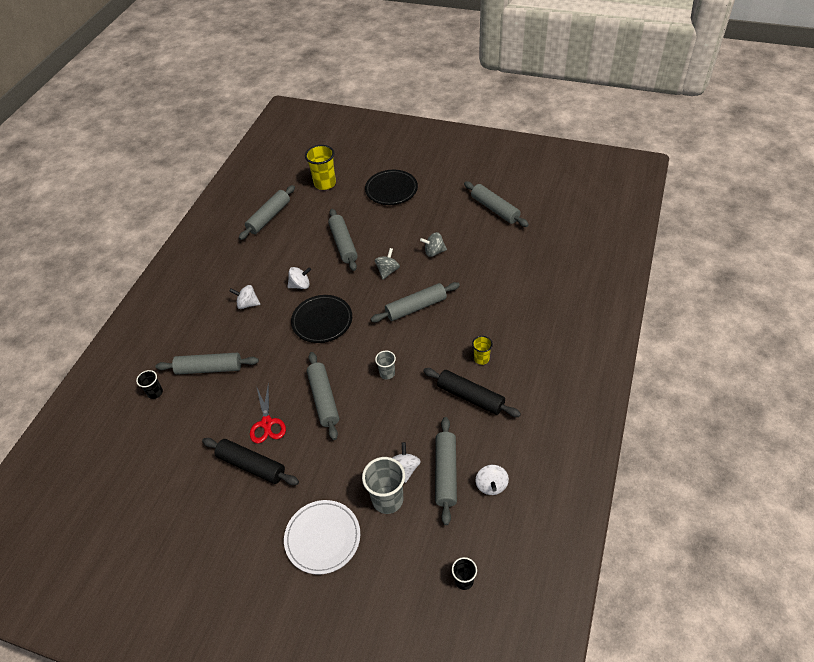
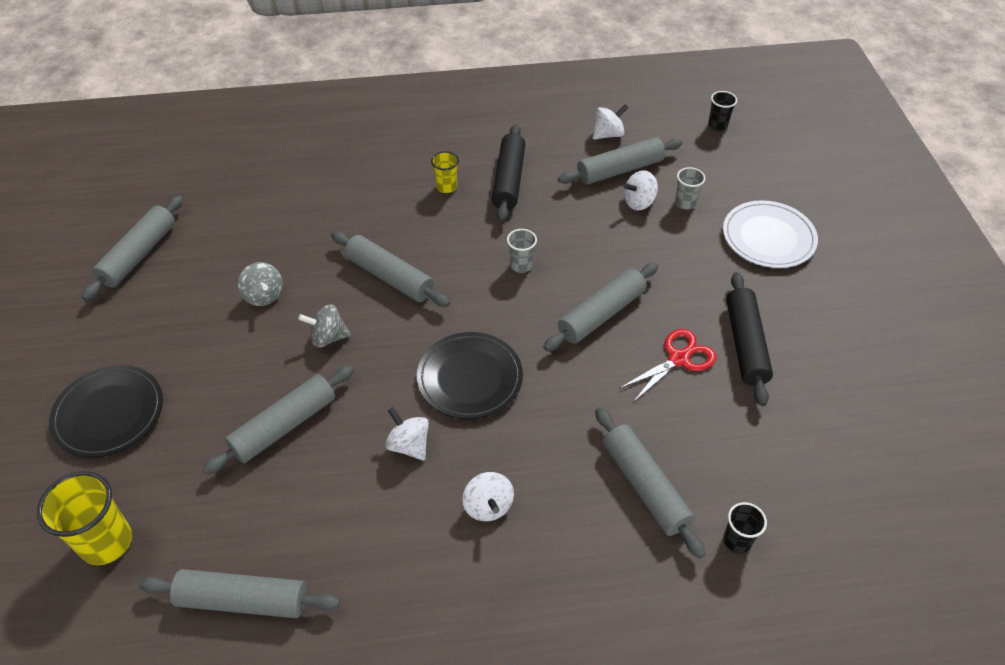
camera: 120 degrees left, 0 degrees up
(387, 500) = (685, 203): grey cup -> grey cup, size x0.56

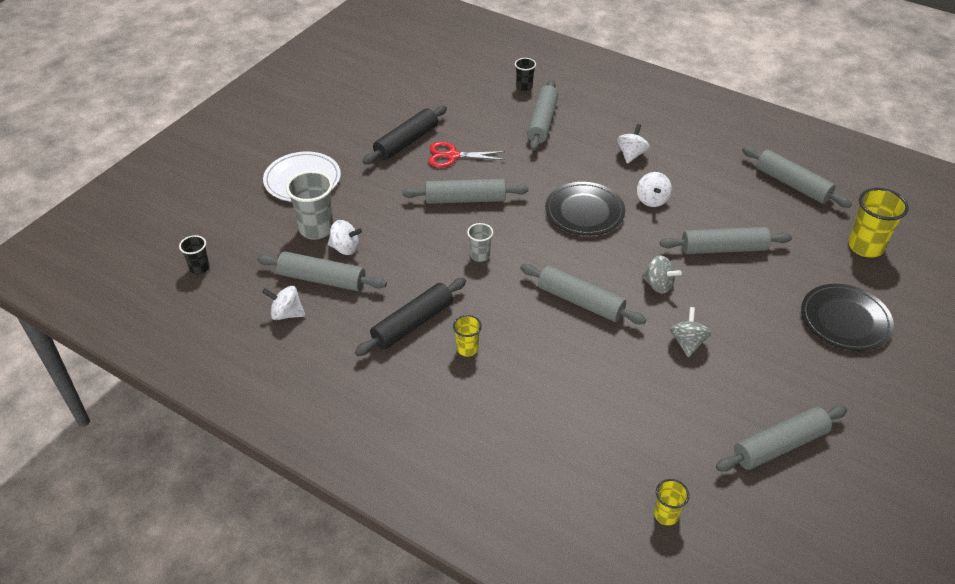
camera: 140 degrees left, 5 degrees down
(209, 166) = (666, 515): none -> yellow cup
(389, 277) = (580, 301): grey rolling pin -> grey rolling pin turned 45 degrees counterclockwise
(685, 203) = (316, 229): grey cup -> grey cup, size x1.80

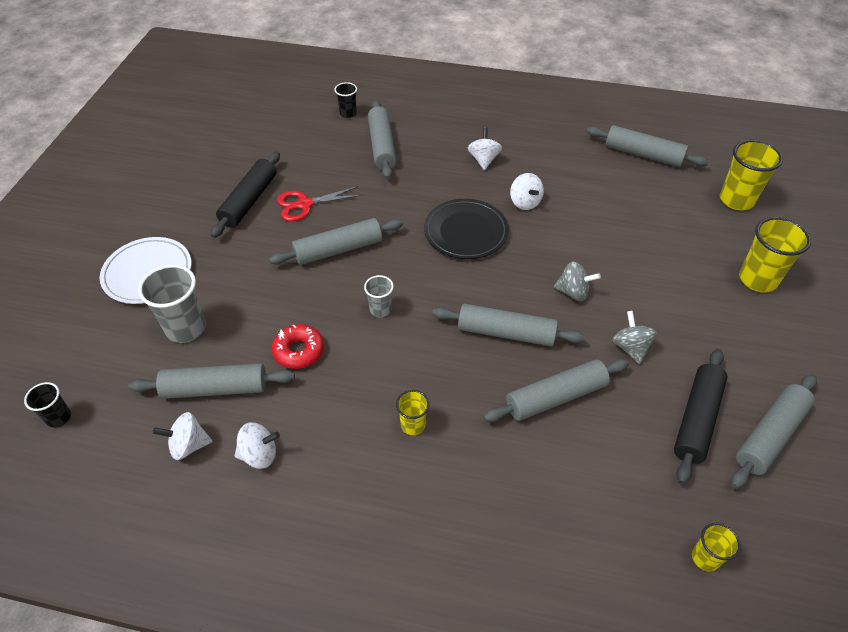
camera: 20 degrees left, 5 degrees up
(345, 248) = (228, 342): white spinning top -> white spinning top (259, 454)
(399, 269) = (299, 351): none -> red donut
(412, 324) = (340, 413): black rolling pin -> black rolling pin (696, 419)
(723, 249) = (615, 236): grey rolling pin -> grey rolling pin (556, 397)
(845, 320) = (757, 279): black plate -> yellow cup

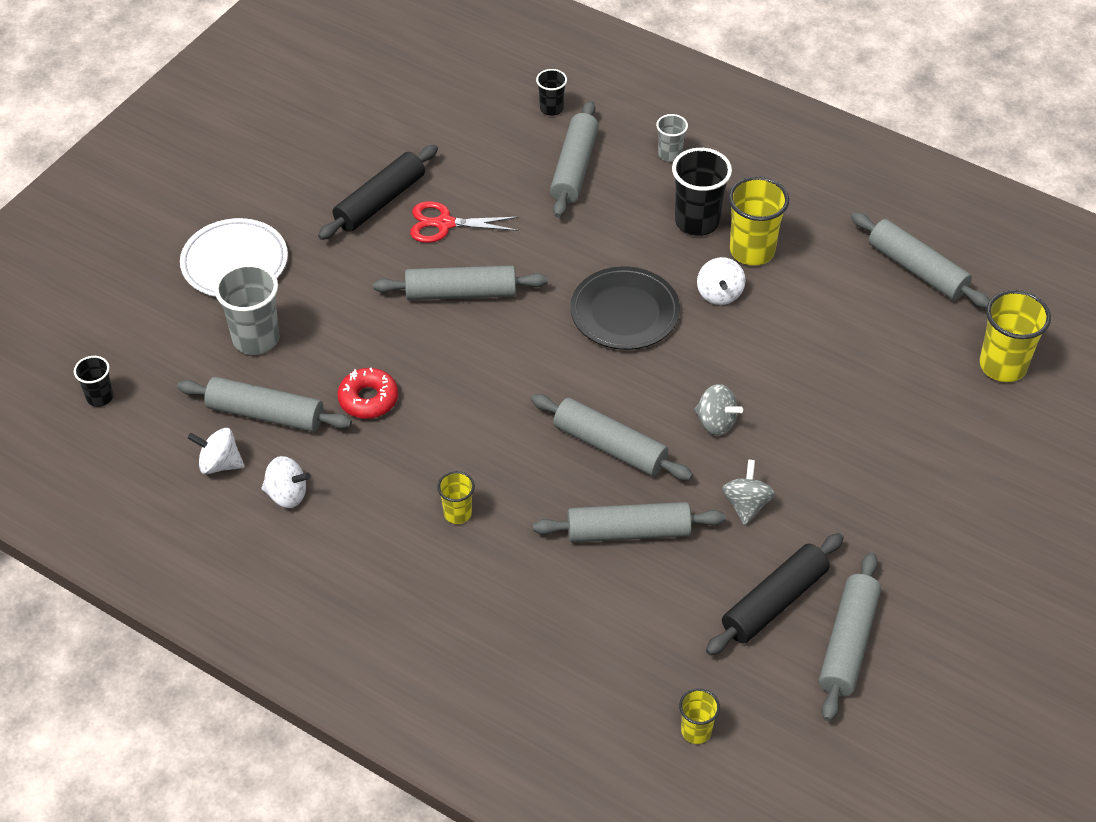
camera: 20 degrees right, 0 degrees up
(380, 309) = (478, 379): grey cup -> grey cup (670, 154)
(483, 160) = (697, 222): white spinning top -> black cup
(757, 279) = (958, 473): yellow cup -> yellow cup (752, 251)
(770, 435) = (848, 643): grey rolling pin -> grey rolling pin turned 45 degrees counterclockwise

